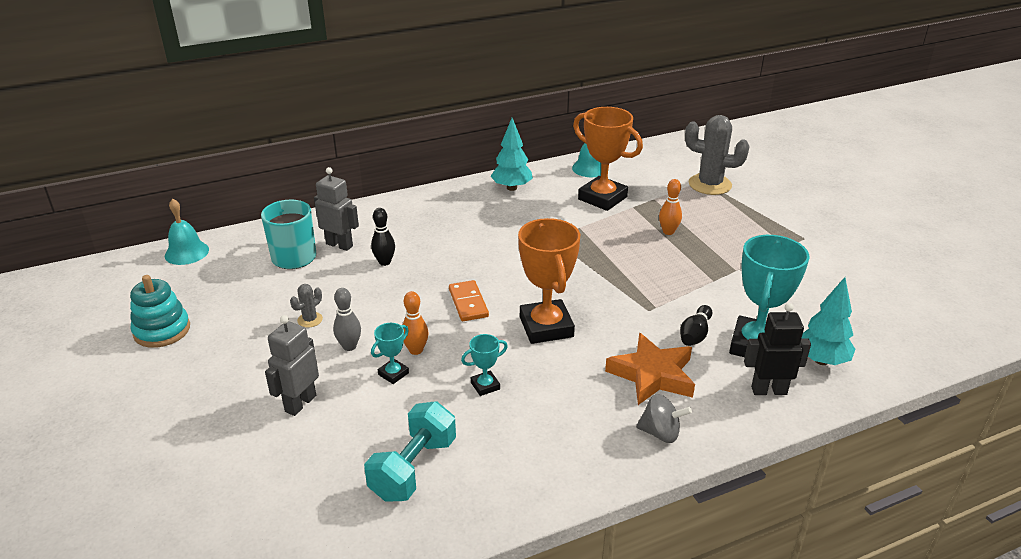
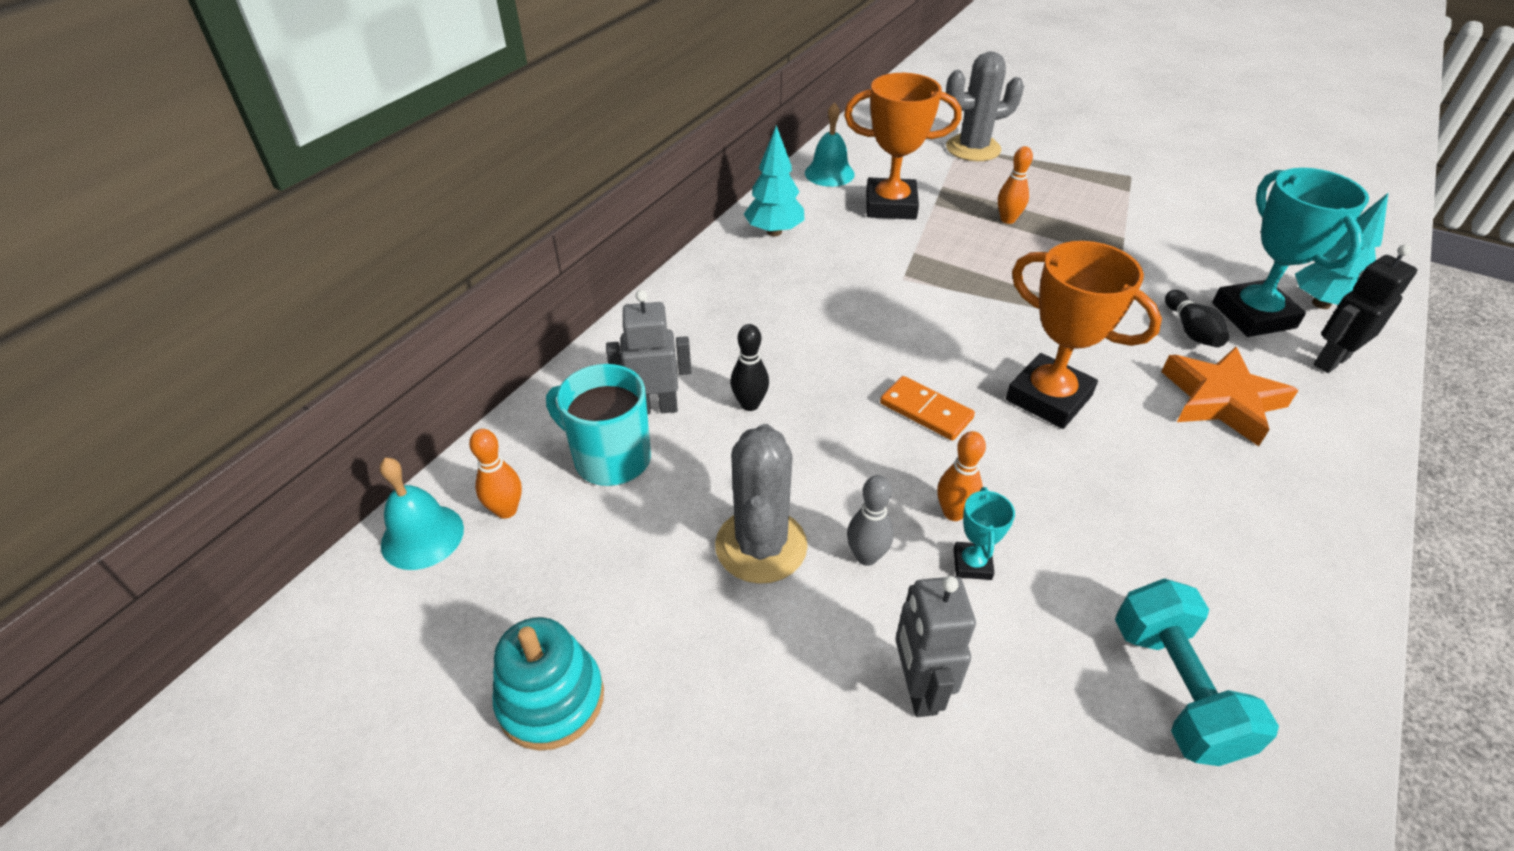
camera: 35 degrees left, 10 degrees up
(228, 257) = (506, 510): none -> orange bowling pin
(310, 320) = (761, 546): grey cactus -> grey cactus, size x2.17
(485, 386) = (1092, 515): turquoise trophy -> none
(660, 433) = (1321, 468): grey spinning top -> none

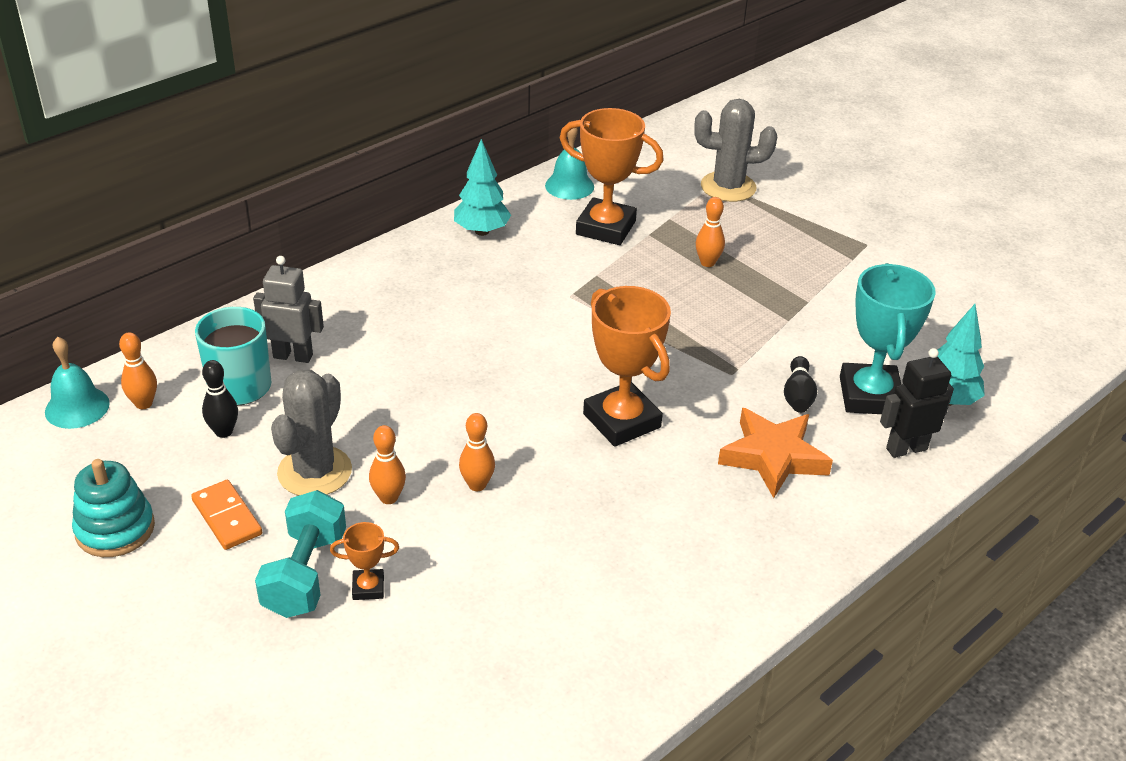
camera: 15 degrees right, 5 degrees down
(750, 404) = (369, 370): black bowling pin -> black bowling pin (224, 432)
(866, 556) = (388, 498): grey bowling pin -> orange bowling pin
(918, 689) = (368, 588): grey robot -> orange trophy
(926, 411) = (510, 407): orange domino -> orange domino (227, 517)
(972, 564) = (465, 522): turquoise trophy -> none
(1174, 689) = (555, 636): turquoise dumbbell -> turquoise dumbbell (305, 574)

